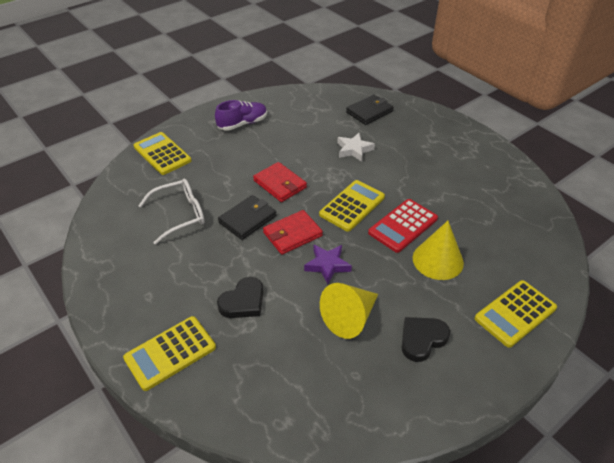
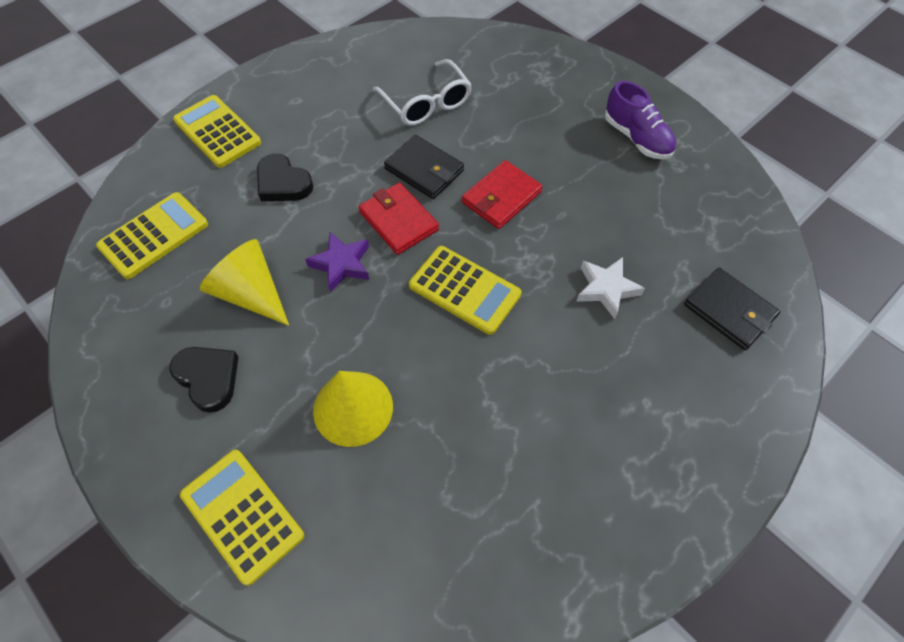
camera: 85 degrees right, 15 degrees up
(162, 154) = (543, 65): yellow calculator -> yellow calculator (154, 236)
(403, 226) = (426, 360): red calculator -> none

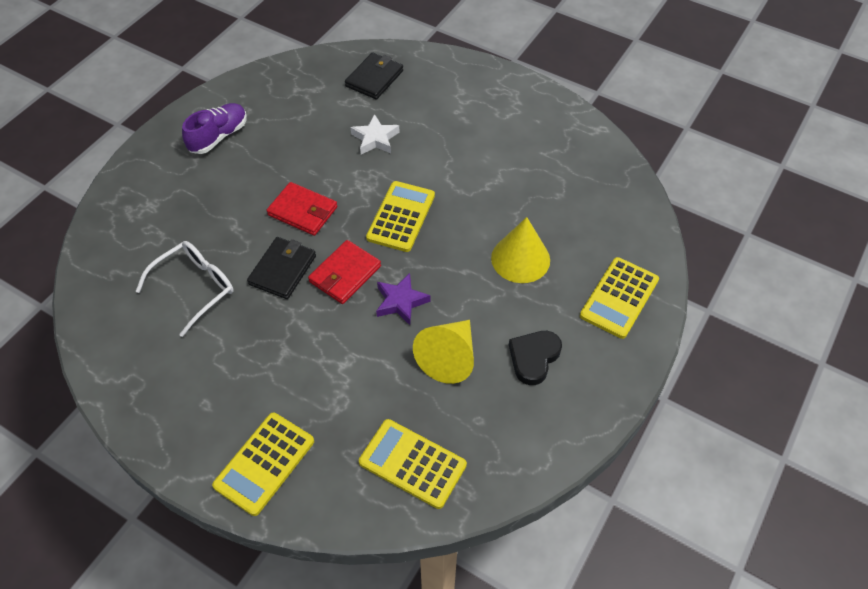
camera: 105 degrees left, 5 degrees down
(283, 183) = (322, 376): black heart -> none

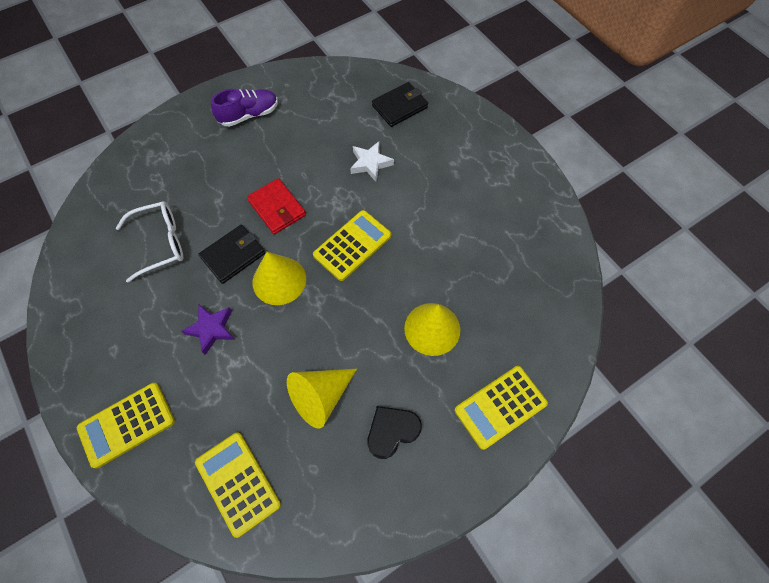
camera: 25 degrees right, 10 degrees up
(345, 274) = (279, 280): red wallet -> yellow cone
(401, 301) = (309, 325): purple star -> purple star (211, 329)

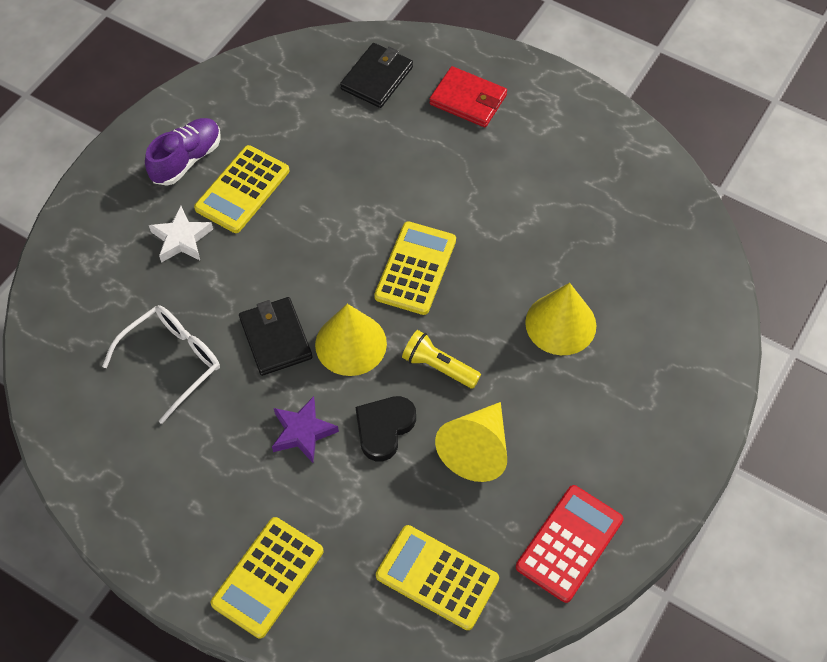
camera: 25 degrees left, 5 degrees down
(233, 255) = (275, 338): black wallet -> black wallet turned 45 degrees counterclockwise
(277, 208) = (296, 261): red wallet -> red wallet (468, 100)
(328, 323) = (438, 367): none -> yellow flashlight
(347, 504) = (569, 543): none -> red calculator
(370, 163) = (381, 163): white star -> white star (181, 239)
(392, 431) = (576, 450): black heart -> black heart (384, 428)
(500, 406) = (678, 374): yellow calculator -> yellow calculator (242, 190)

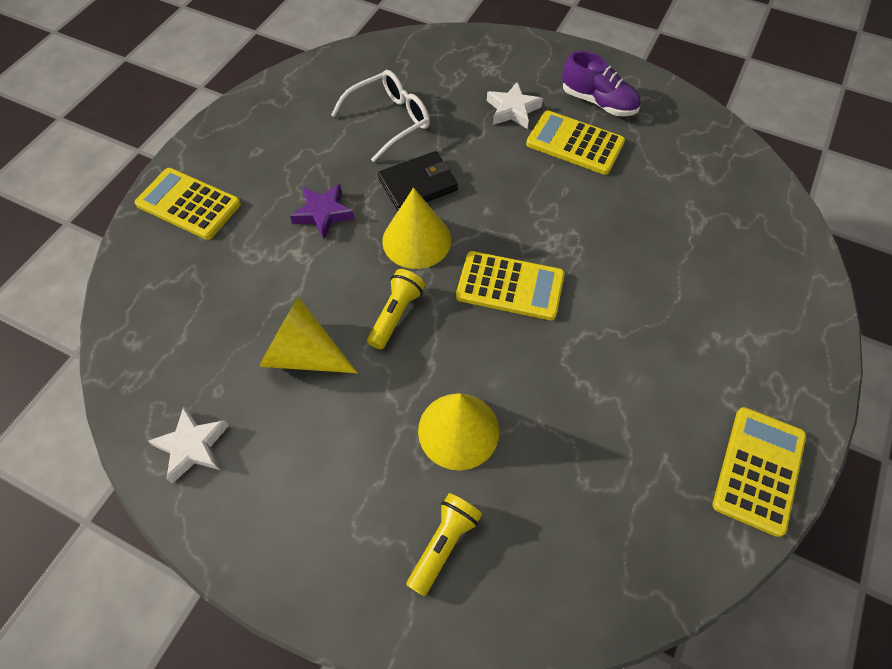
camera: 85 degrees right, 0 degrees up
(173, 361) = (390, 120): white glasses -> white glasses turned 75 degrees counterclockwise
(377, 78) = (746, 233): black wallet -> none
(384, 428) = (327, 274): black heart -> none
(437, 577) = (172, 328): yellow calculator -> yellow calculator (759, 470)
(468, 100) = (748, 320): red wallet -> none
(569, 543) = (193, 447): red calculator -> white star
(657, 342) = (443, 544): none -> yellow flashlight

